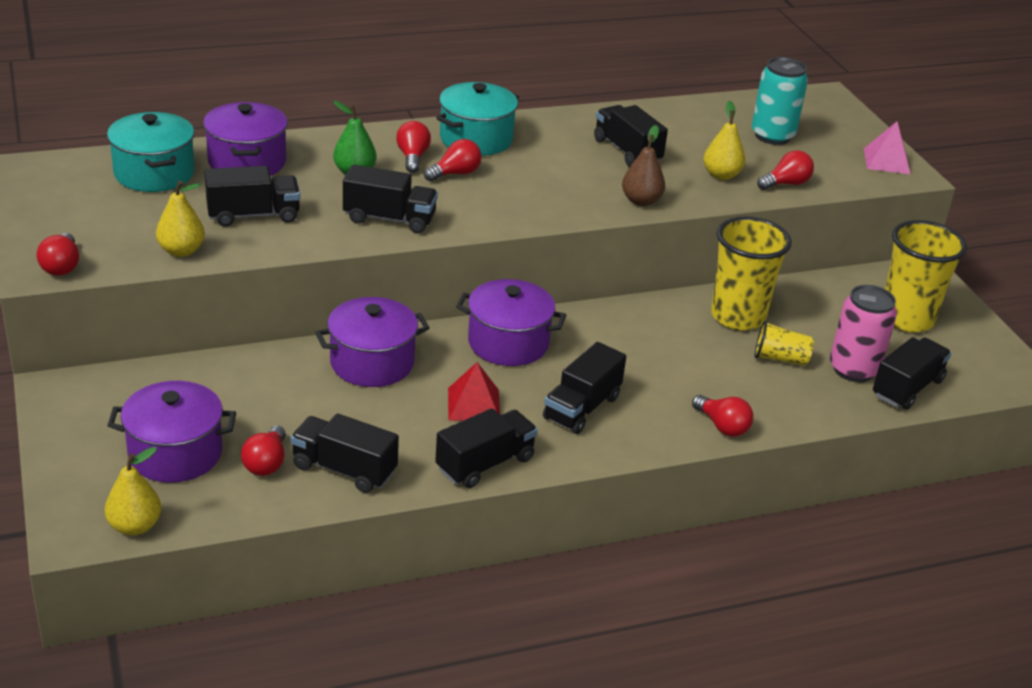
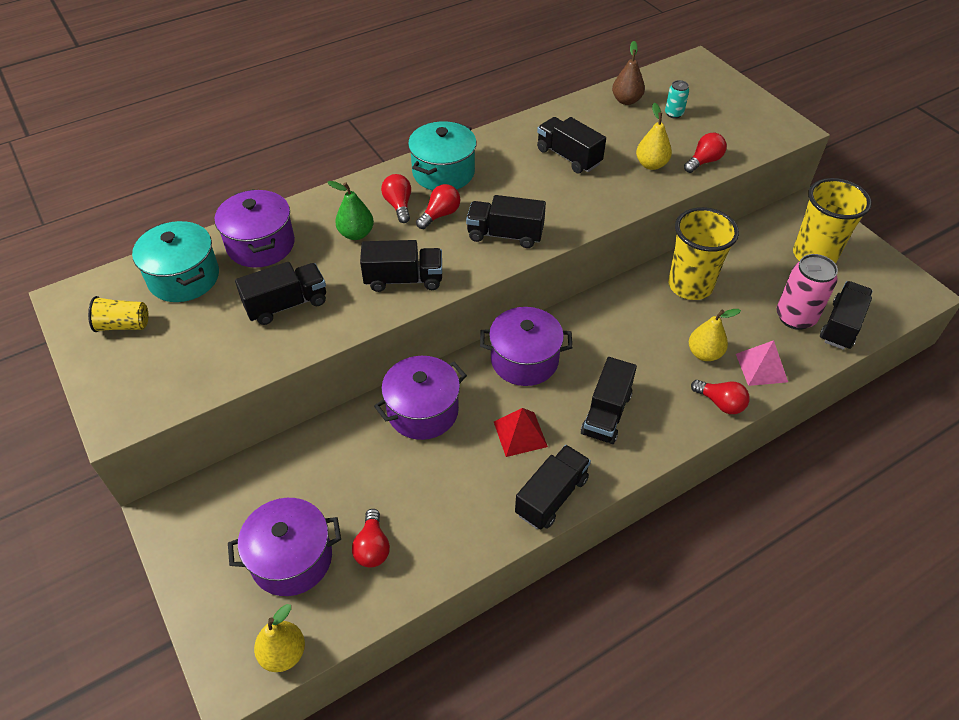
camera: 10 degrees left, 15 degrees up
(62, 266) = (135, 410): red light bulb -> none
(181, 251) = (237, 363): yellow pear -> yellow pear (704, 353)
(344, 469) = (439, 536): black truck -> black truck (505, 235)
(641, 201) = (600, 208): brown pear -> brown pear (626, 100)
(772, 136) = (674, 114): turquoise can -> turquoise can, size x0.52
(780, 358) = (737, 320): yellow cup -> yellow cup (123, 325)
(886, 161) = (769, 119): pink pyramid -> pink pyramid (761, 367)

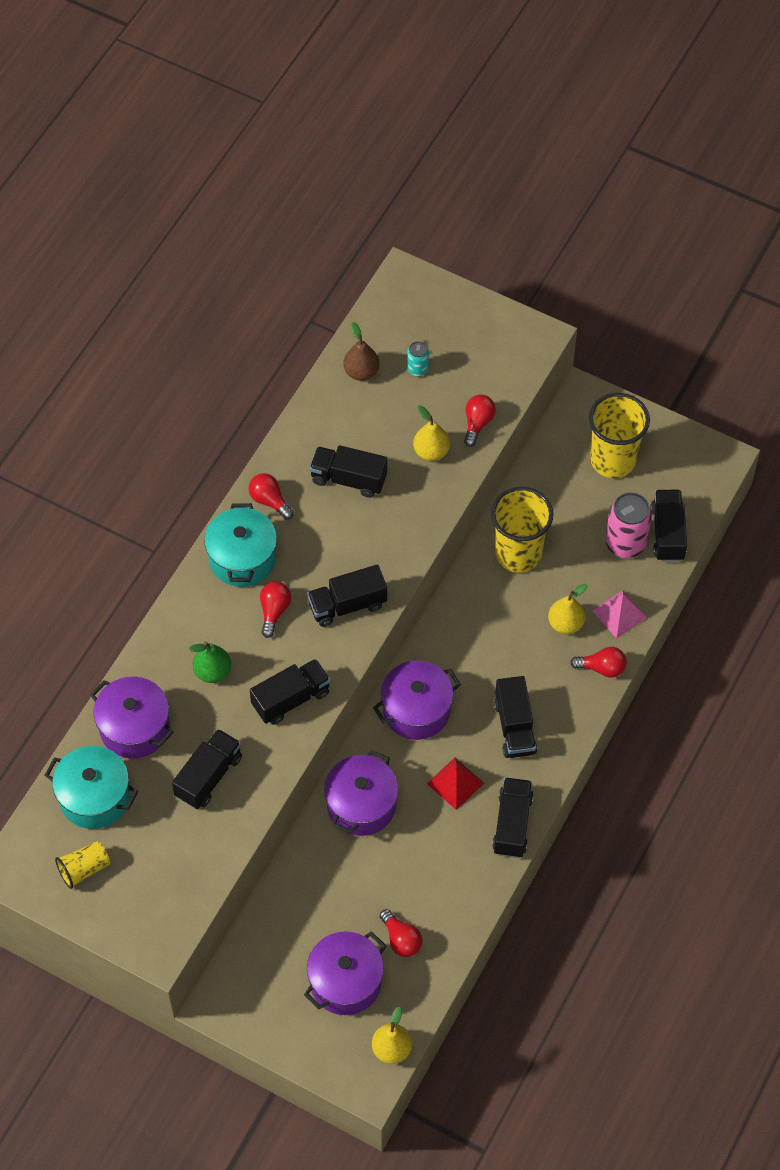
camera: 30 degrees left, 10 degrees up
(399, 205) = (228, 619): red light bulb -> red light bulb (269, 501)

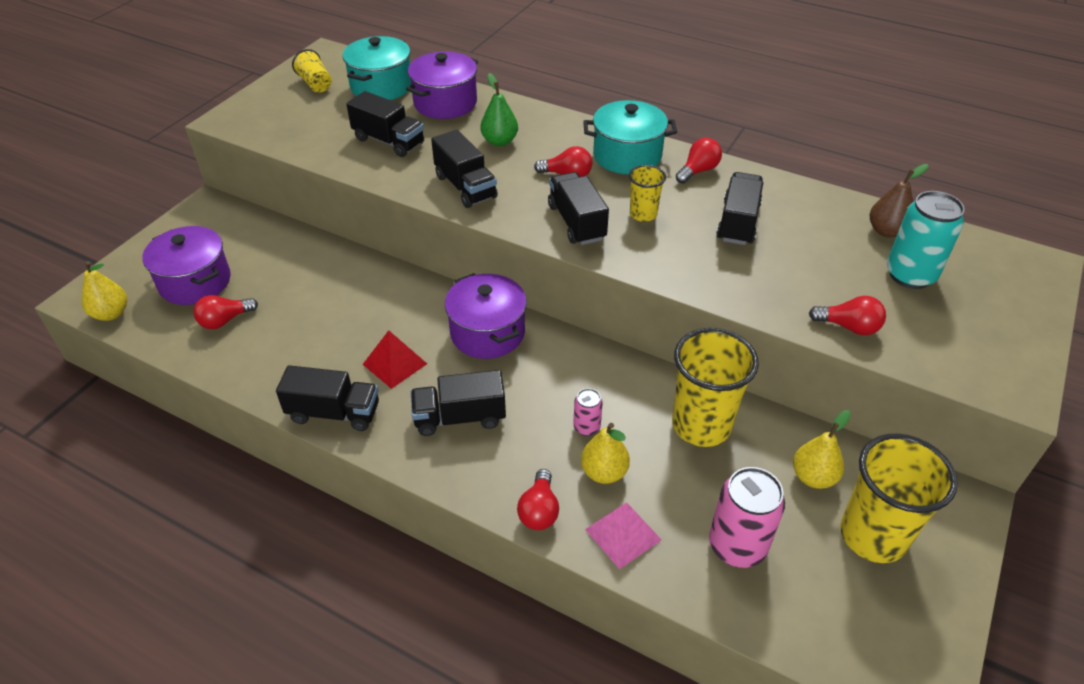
camera: 90 degrees right, 15 degrees down
(336, 551) = (643, 214): none -> yellow cup
(361, 805) = (382, 292): purple pot -> none
(417, 369) = (910, 275): turquoise can -> turquoise can, size x1.93
(431, 451) = (793, 286): yellow pear -> yellow pear (813, 477)
(522, 634) = (586, 427): none -> pink can
(667, 533) = (765, 603): black truck -> none

